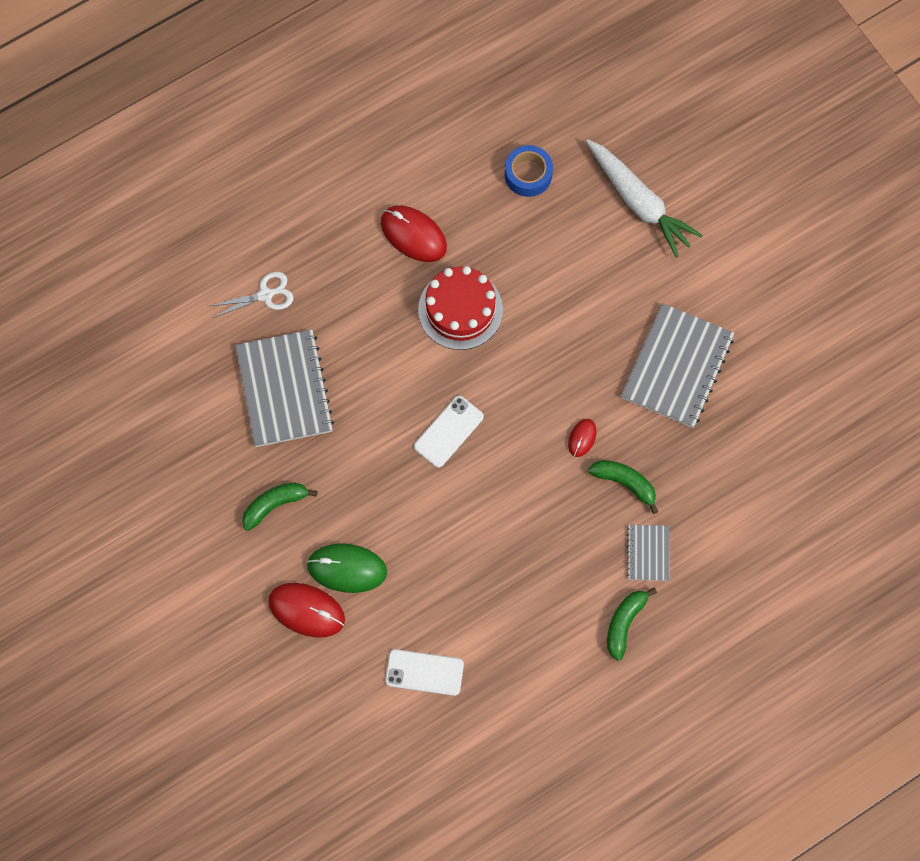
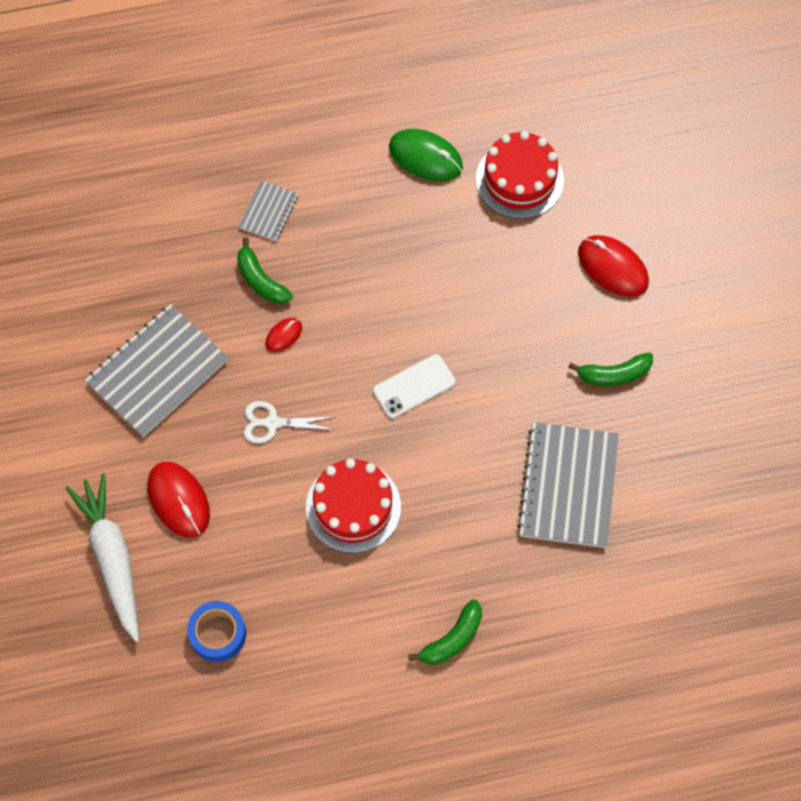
camera: 160 degrees left, 5 degrees down
(265, 295) = (557, 596): white scissors -> white scissors (272, 423)
(347, 568) = (561, 292): green mouse -> green mouse (425, 157)
(413, 235) = (371, 608): red mouse -> red mouse (178, 500)
(424, 672) = (519, 180): white phone -> red cake
(624, 623) = (317, 161): green banana -> green banana (452, 639)

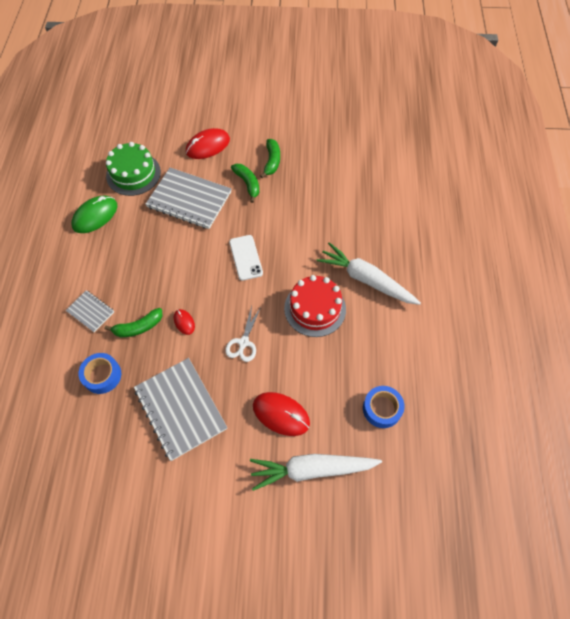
camera: 75 degrees left, 5 degrees down
(178, 500) = (281, 414): red mouse -> red mouse turned 45 degrees clockwise
(180, 261) = (102, 375): none -> blue tape
(425, 571) = (366, 279): none -> white carrot
(452, 639) = (411, 275): green banana -> green banana (247, 184)
(519, 180) = (133, 174): red cake -> green cake
(568, 486) = (332, 198): grey notebook -> grey notebook (189, 199)

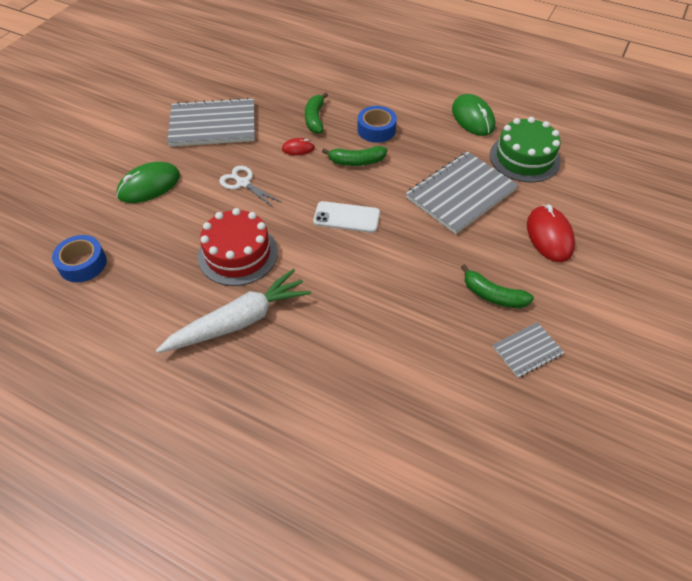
camera: 115 degrees right, 10 degrees down
(90, 312) = (353, 94): grey notebook -> grey notebook (527, 350)
(102, 375) = (282, 89): blue tape -> blue tape (376, 130)
(247, 184) = (462, 255): green banana -> green banana (356, 161)
(281, 414) = (149, 185): red mouse -> green mouse
(311, 469) = (82, 188): white carrot -> none

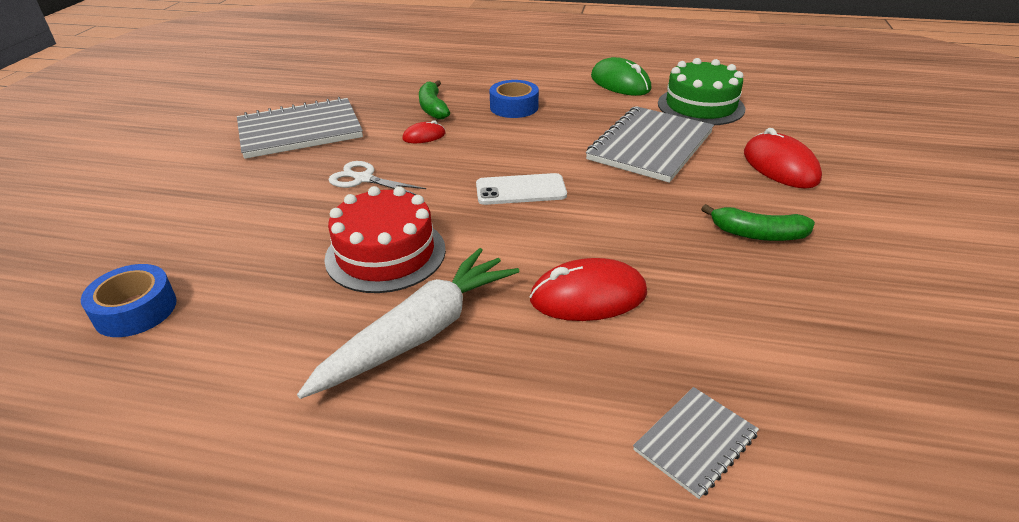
camera: 15 degrees left, 15 degrees down
(149, 185) = (225, 202): green mouse -> none
(352, 319) = (588, 296): none -> red mouse
(356, 161) = (505, 137): green banana -> none
(527, 350) = (843, 283): grey notebook -> grey notebook (695, 442)

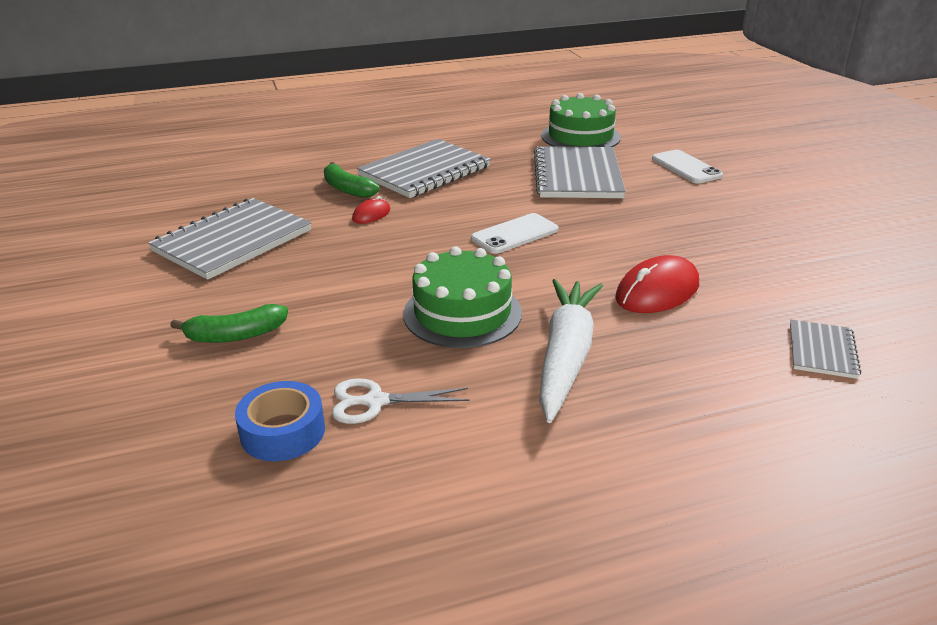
camera: 30 degrees left, 5 degrees down
(363, 179) = (360, 263): white scissors -> white scissors (375, 401)
(385, 254) = (462, 313): red cake -> green cake
(514, 107) = (424, 171): blue tape -> grey notebook
(620, 83) = (494, 132): green mouse -> none
(757, 234) = (721, 217): green banana -> green banana (235, 335)
(780, 166) = (686, 167): red mouse -> white phone

